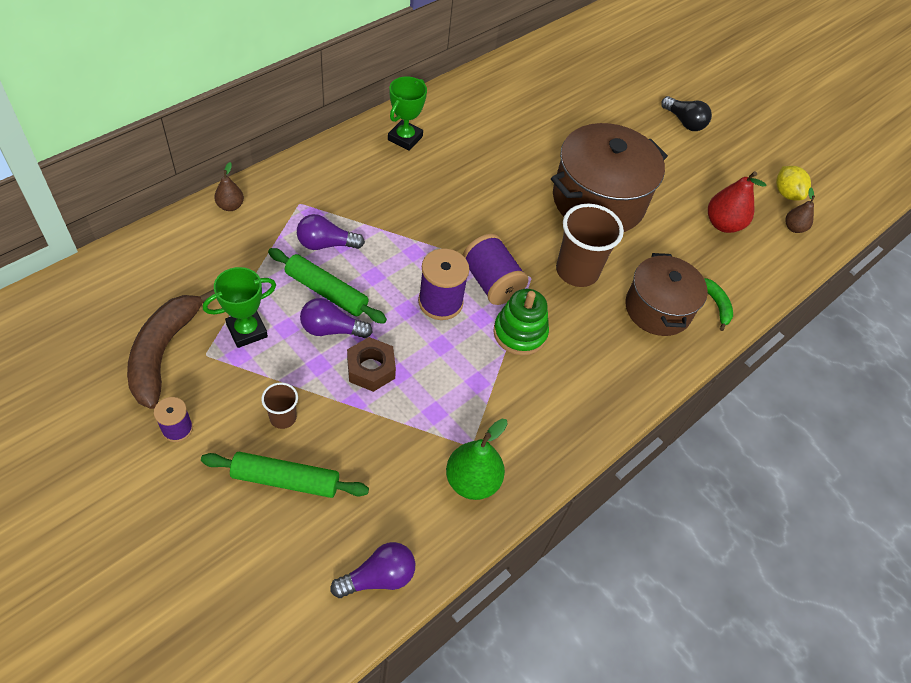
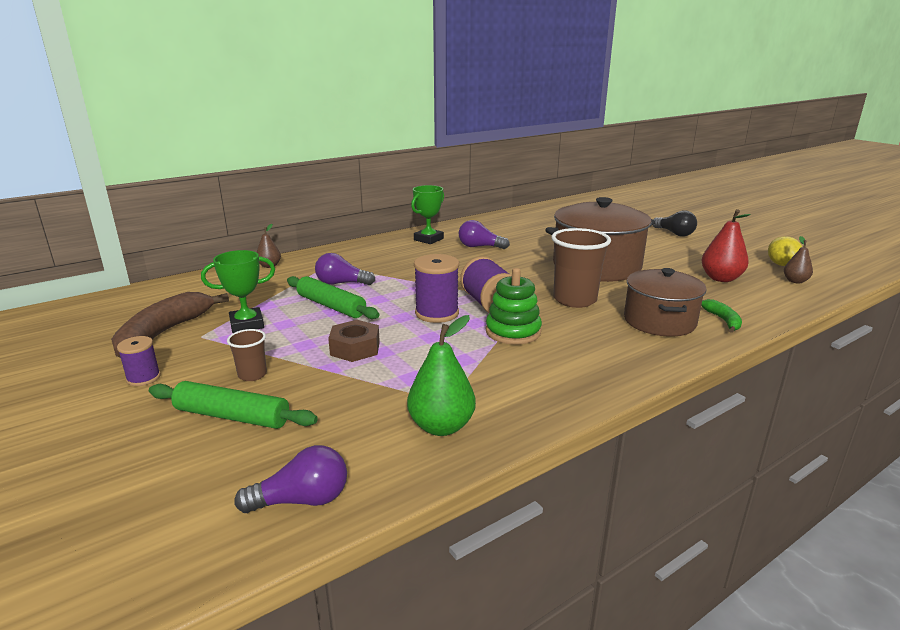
camera: 15 degrees right, 30 degrees down
(331, 329) = (326, 325): purple light bulb -> purple light bulb (480, 247)

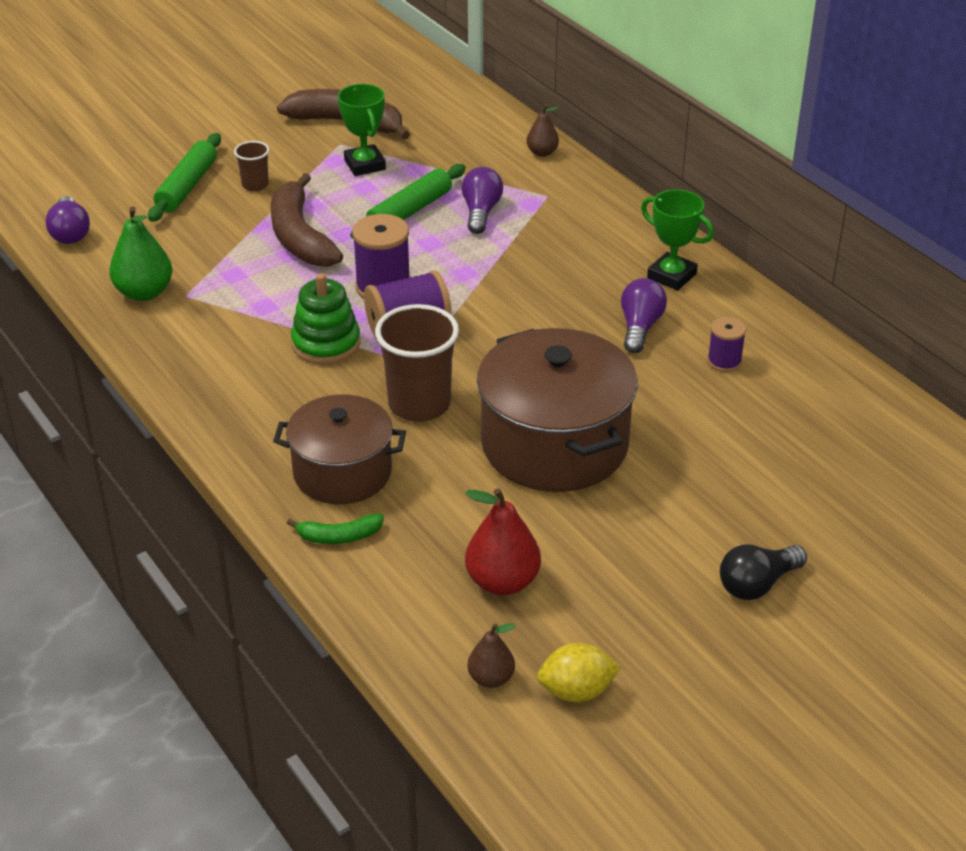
camera: 90 degrees right, 15 degrees up
(143, 378) = (260, 132): purple spool -> purple spool (724, 361)
(355, 348) = (300, 236): brown nut -> brown banana

